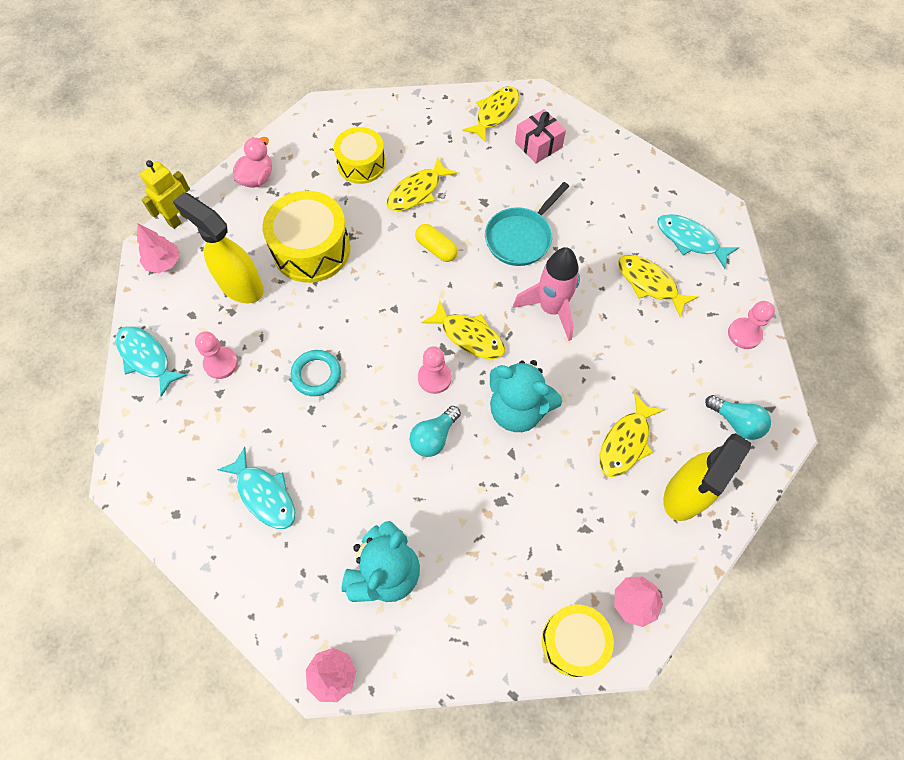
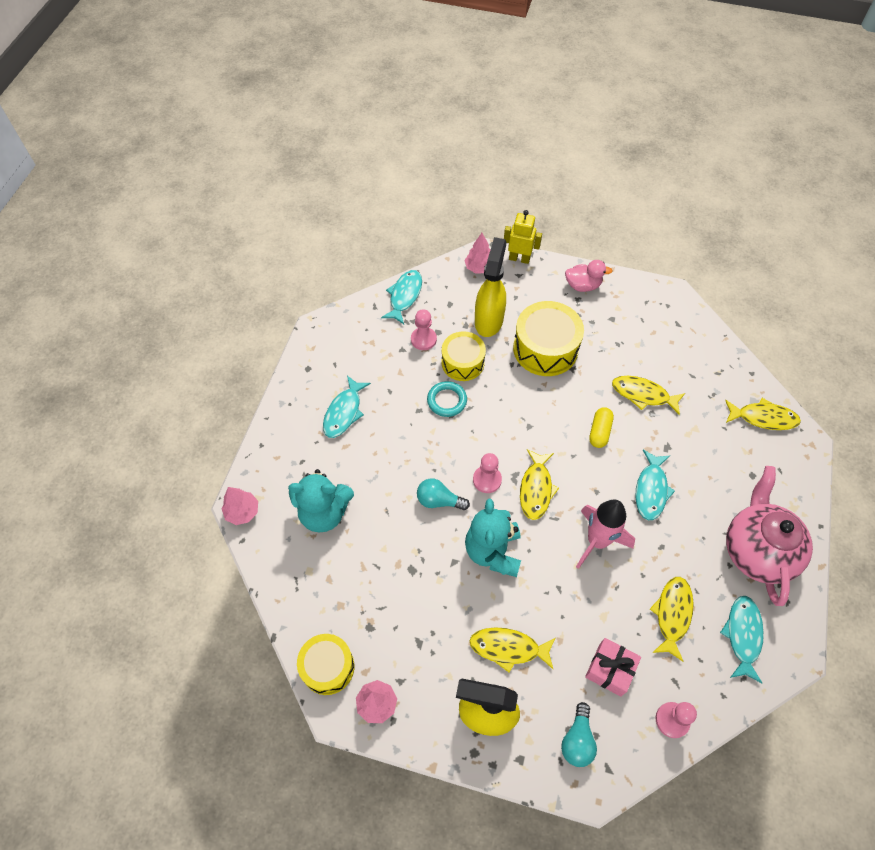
camera: 65 degrees right, 5 degrees down
(361, 164) = (642, 345): yellow drum -> yellow drum (462, 362)
(521, 237) = (651, 490): turquoise pan -> turquoise fish
(538, 145) = (755, 465): pink gift -> pink gift (610, 670)
(618, 188) = (756, 550): none -> pink teapot

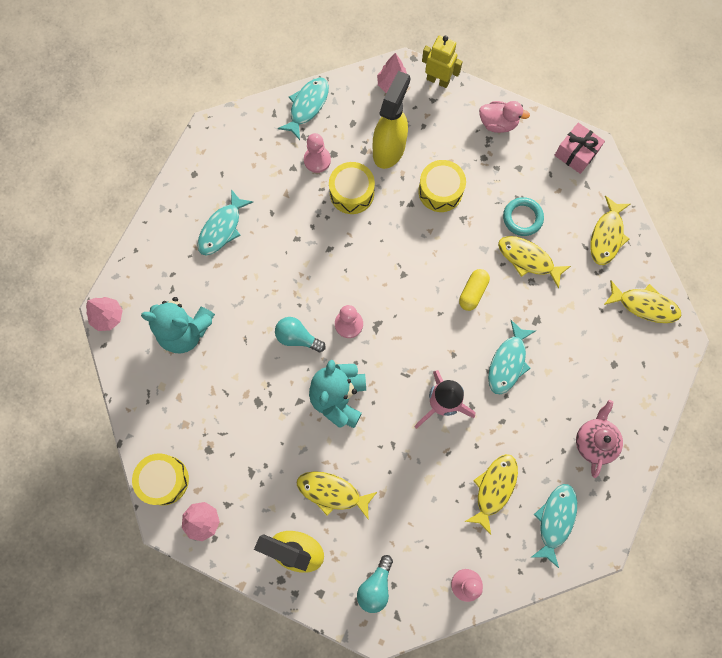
camera: 10 degrees right, 15 degrees up
(447, 401) = (327, 233): turquoise ring -> turquoise ring (522, 218)
(536, 489) = (394, 342): yellow fish -> yellow fish (606, 236)
(545, 348) = (440, 191): yellow drum -> yellow drum, size x0.66
(610, 670) = (421, 529): pink gift -> pink gift (576, 153)
(756, 550) = (594, 441): pink teapot -> pink teapot, size x0.58

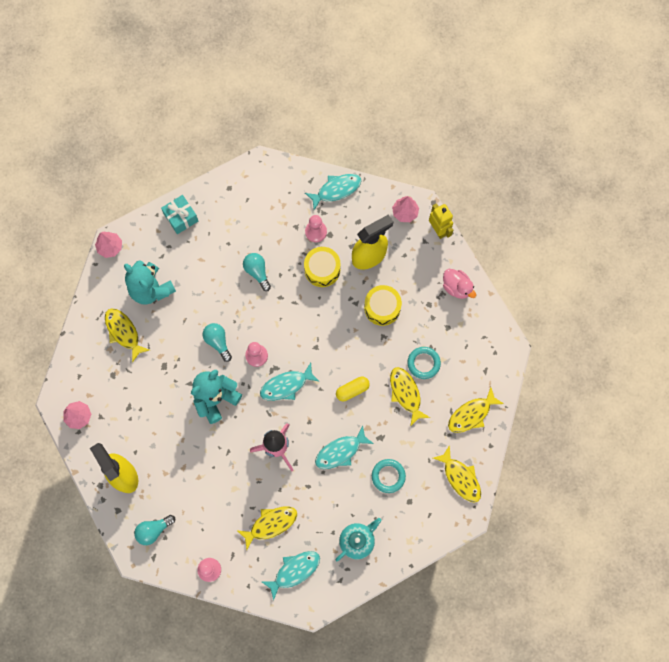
camera: 35 degrees right, 0 degrees up
(164, 236) = (181, 217): none -> turquoise gift
(164, 480) = (73, 375): yellow drum -> none
(222, 228) = (221, 237): turquoise fish -> turquoise fish (286, 385)
(286, 239) = (257, 272): none -> turquoise light bulb
(332, 492) = (169, 455): yellow fish -> yellow fish (123, 332)
(574, 353) = (388, 476): none -> turquoise ring
(576, 153) = (495, 344): pink gift -> none
(594, 441) = (357, 541): pink teapot -> turquoise teapot

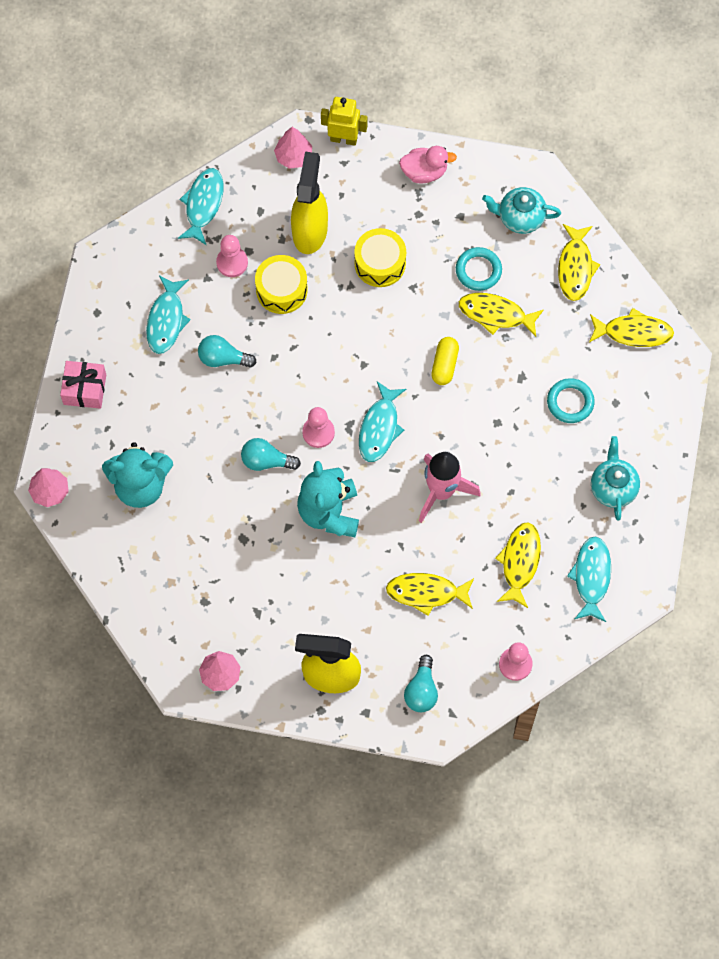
camera: 50 degrees left, 5 degrees down
(123, 332) = (165, 552): yellow fish -> yellow fish (426, 593)
(181, 217) = (85, 389): turquoise gift -> pink gift
(340, 451) = (501, 429): turquoise fish -> turquoise fish (166, 320)
(475, 360) = (520, 218): none -> turquoise teapot

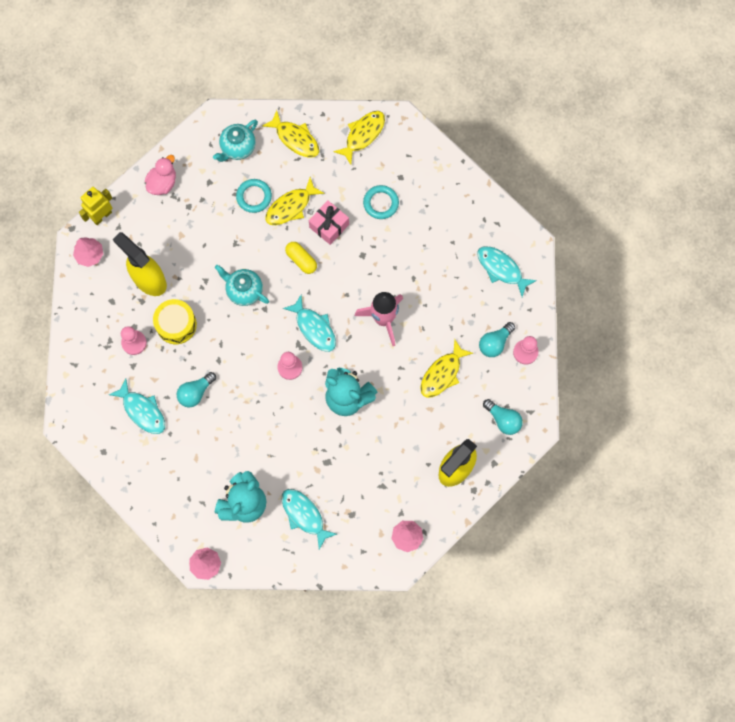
camera: 55 degrees left, 5 degrees up
(85, 389) = (151, 495): pink gift -> pink gift (329, 226)
(203, 204) = (79, 333): turquoise fish -> turquoise fish (304, 515)
(266, 461) = (285, 412): turquoise light bulb -> turquoise light bulb (495, 343)
(380, 263) = (204, 252): yellow drum -> none
(519, 562) = (462, 304): yellow fish -> none
(613, 487) = (454, 217): turquoise teapot -> turquoise teapot (244, 290)

